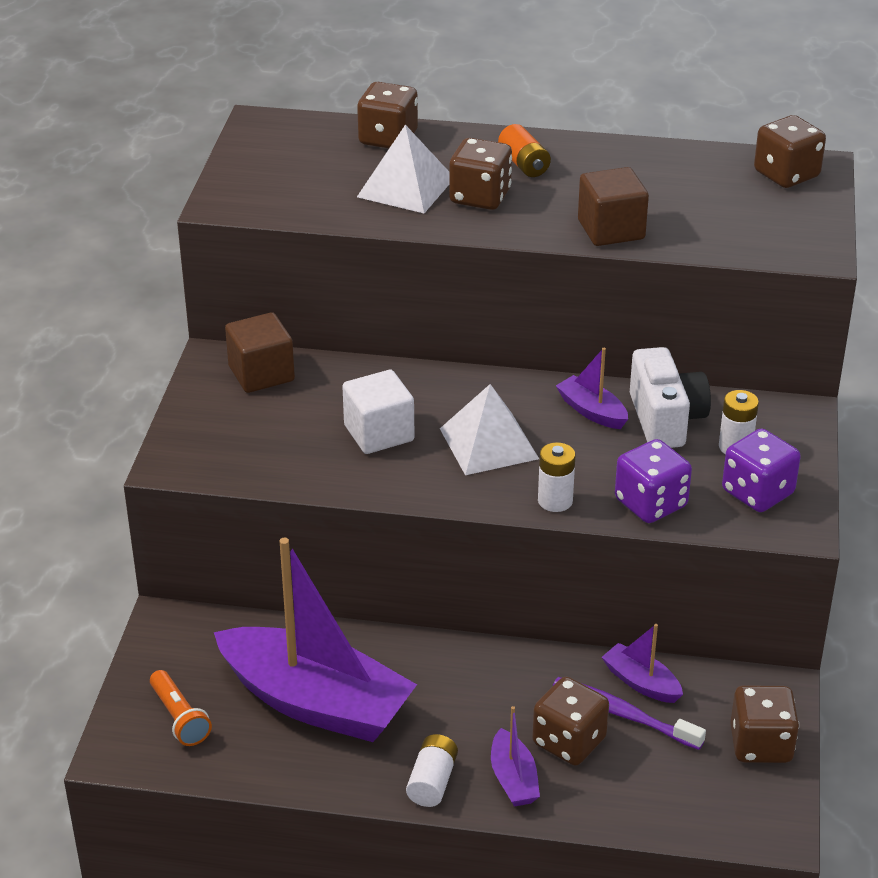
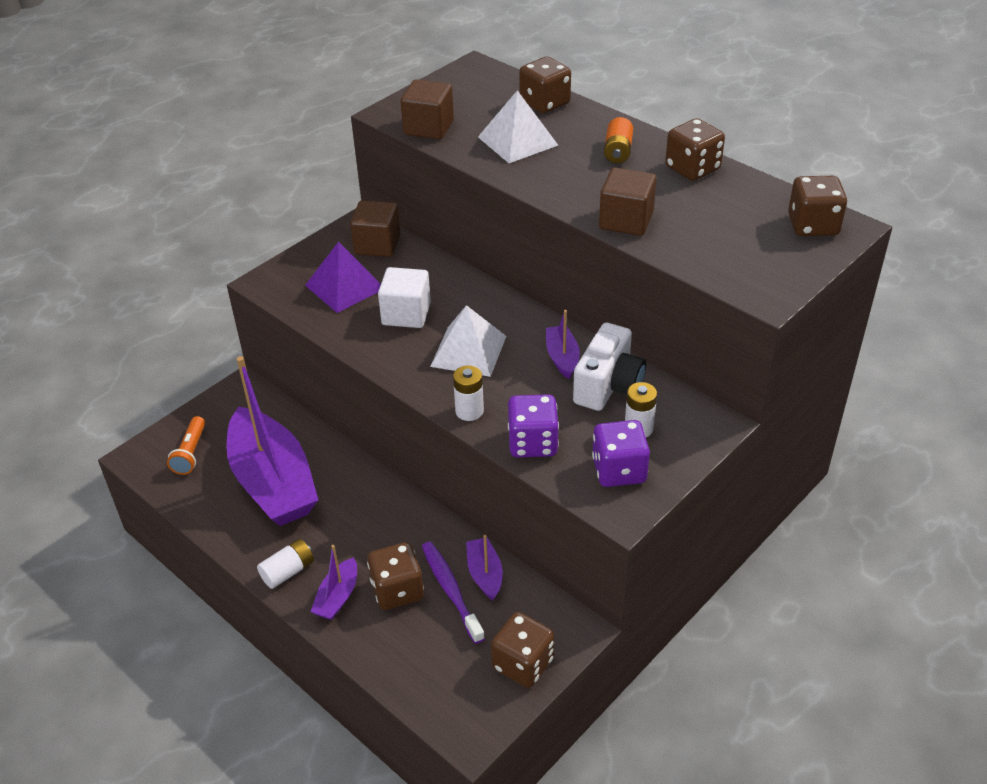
camera: 35 degrees right, 5 degrees up
(274, 432) = (345, 286): none -> purple pyramid
(289, 204) = (428, 127): none -> brown cube
(480, 197) = (560, 164): brown dice -> brown dice (692, 168)

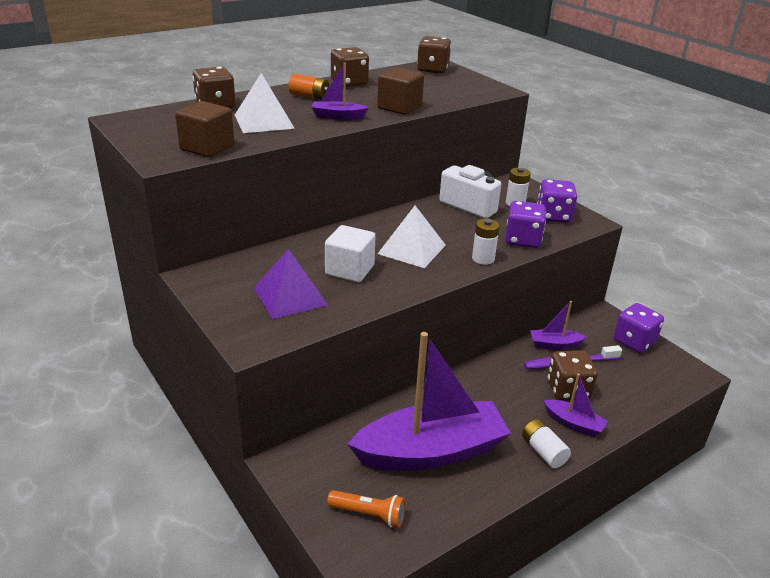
camera: 80 degrees left, 10 degrees down
(377, 245) = (236, 272): brown cube -> none
(523, 664) = (634, 341): brown dice -> purple dice
(562, 358) = (435, 215): purple boat -> purple boat (337, 116)

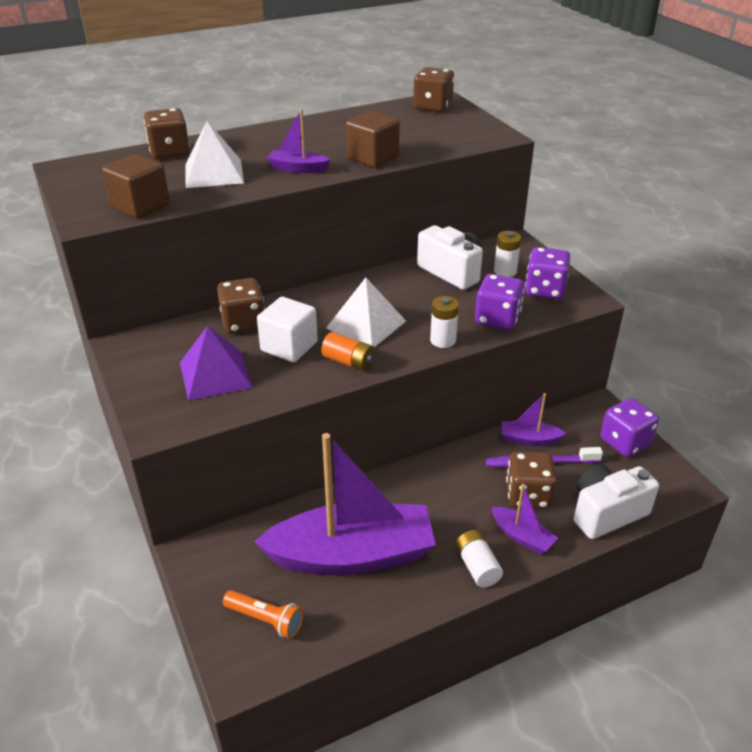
camera: 10 degrees right, 5 degrees up
(309, 96) = (276, 141): orange battery -> orange battery (349, 362)
(349, 83) = (329, 123): brown dice -> brown dice (243, 323)
(638, 399) = (606, 513): none -> white camera

